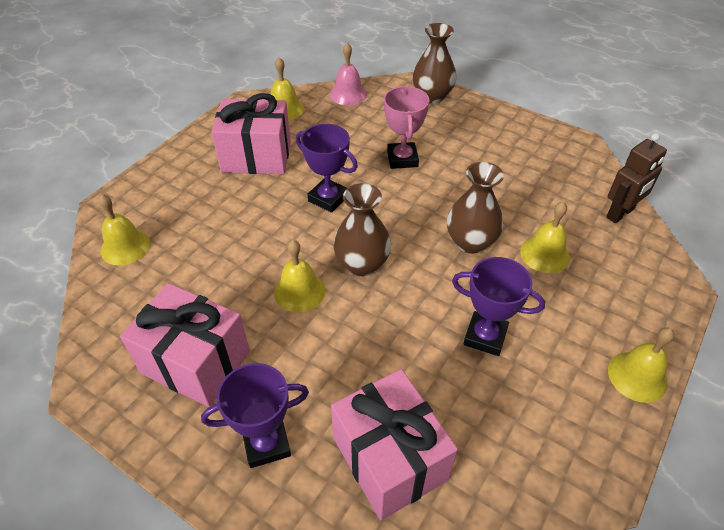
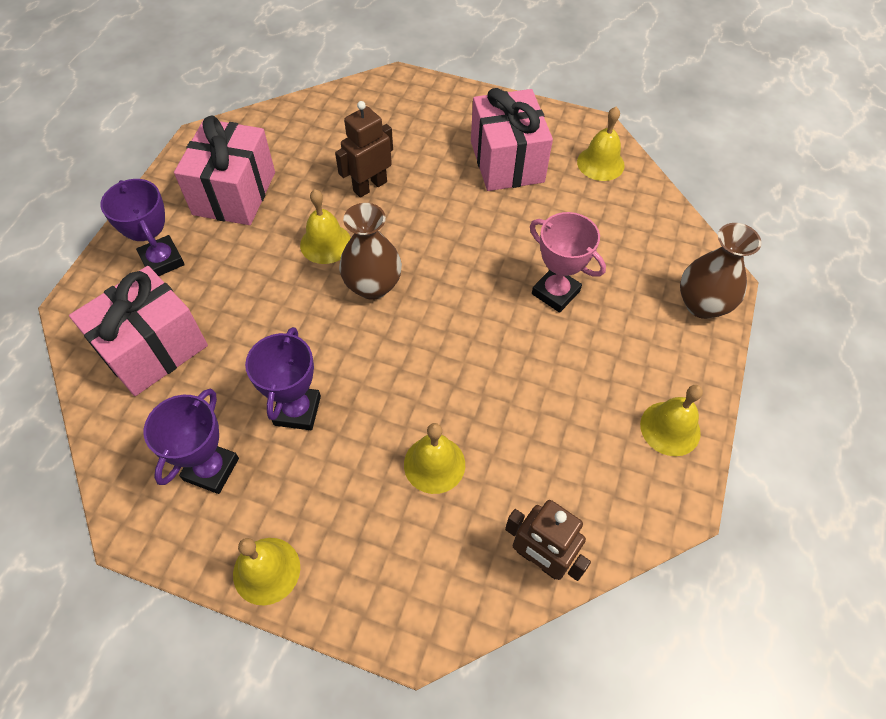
camera: 75 degrees right, 10 degrees up
(125, 246) = (351, 108): yellow bell -> yellow bell (670, 428)
(241, 248) = (370, 186): none -> brown robot
(328, 198) = (462, 237): purple trophy -> purple trophy (211, 469)
(348, 94) = (660, 215): pink bell -> none
(402, 159) = (555, 292): pink trophy -> pink trophy turned 60 degrees clockwise
(470, 242) = (432, 382): brown vase -> none

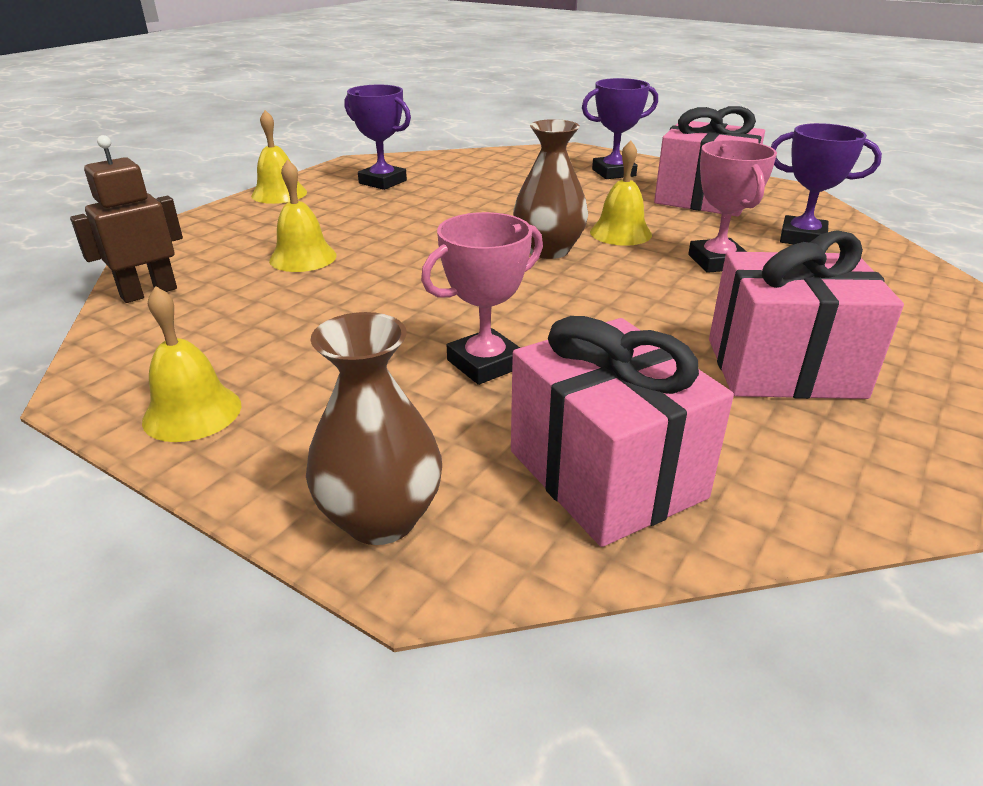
camera: 105 degrees right, 25 degrees down
(153, 348) = (514, 169): pink gift -> pink gift (606, 474)
(297, 410) = (413, 210): purple trophy -> purple trophy (802, 238)
(370, 186) = (717, 262): brown robot -> pink trophy
(600, 163) = (797, 477): yellow bell -> none

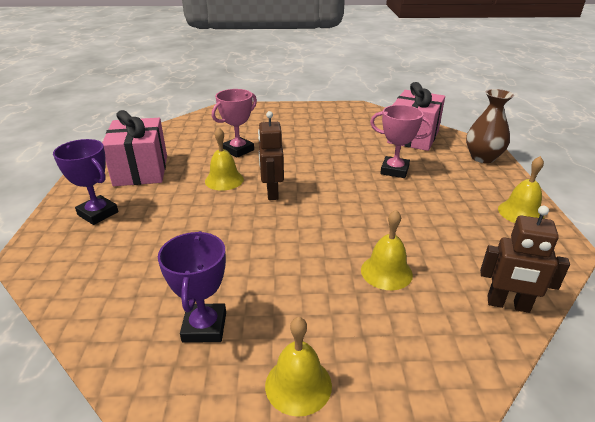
camera: 125 degrees left, 0 degrees up
(548, 250) = (272, 192): brown vase -> brown robot
(784, 368) = (319, 126): pink gift -> none
(802, 238) = (186, 138): purple trophy -> none

